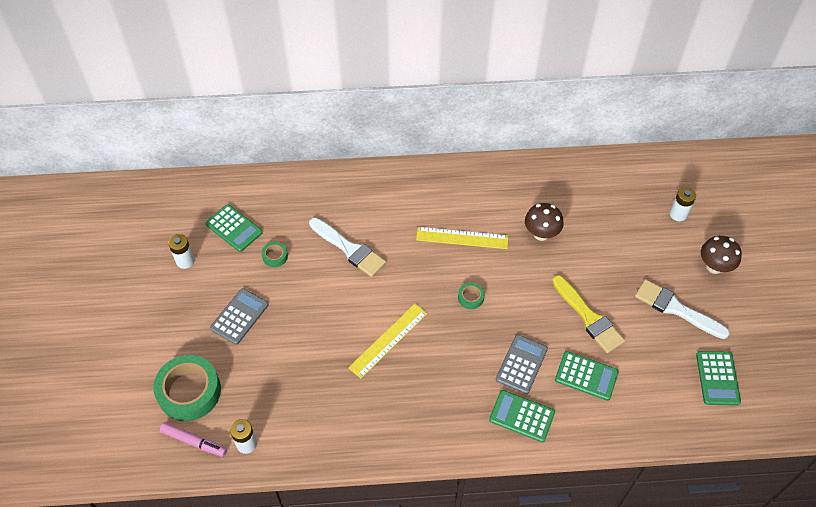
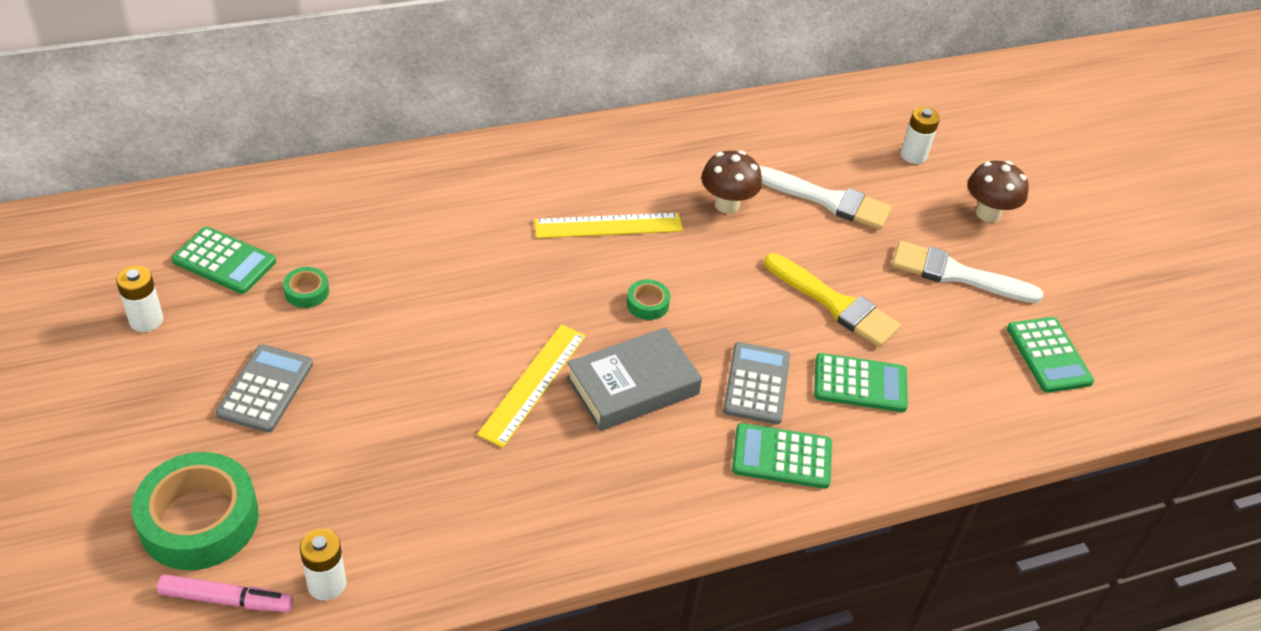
camera: 20 degrees left, 10 degrees down
(349, 249) = (431, 264): white brush -> white brush (828, 200)
(446, 352) = (632, 386): none -> grey book

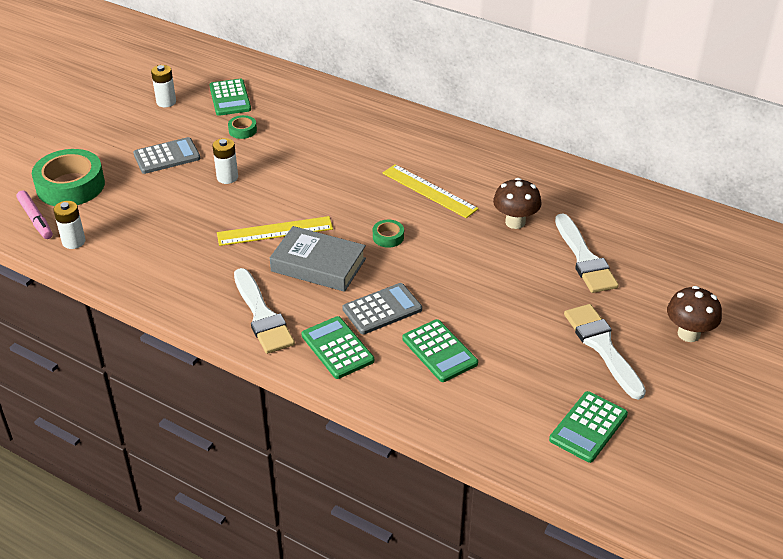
camera: 55 degrees right, 5 degrees down
(667, 485) = (262, 315): none -> white brush
(835, 304) = (494, 307): yellow brush -> none
(913, 155) = (691, 273): white battery -> white battery (227, 177)

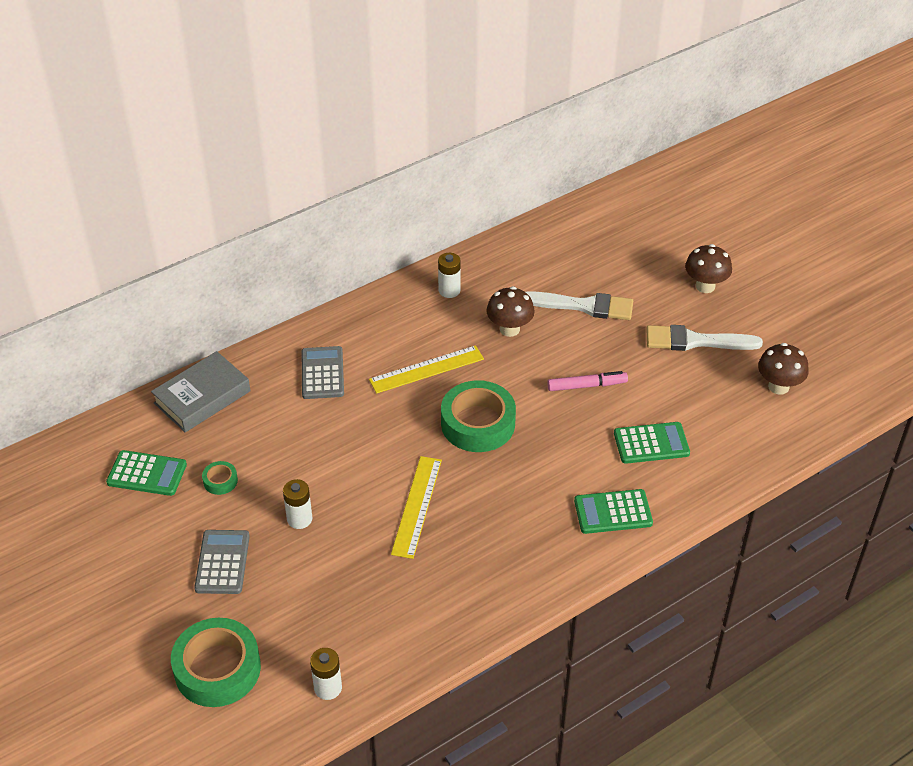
camera: 65 degrees left, 5 degrees up
(35, 219) = (262, 717): pink marker -> pink marker (587, 386)
(166, 102) = (109, 535): white battery -> white battery (449, 290)
(262, 315) = (540, 554): white brush -> none
(318, 265) = (489, 489): grey book -> grey book (202, 397)
(382, 309) = (577, 463): grey calculator -> grey calculator (322, 373)
(388, 237) = (478, 423): green tape -> green tape, size x2.25
(588, 427) = (778, 386): green calculator -> brown mushroom

